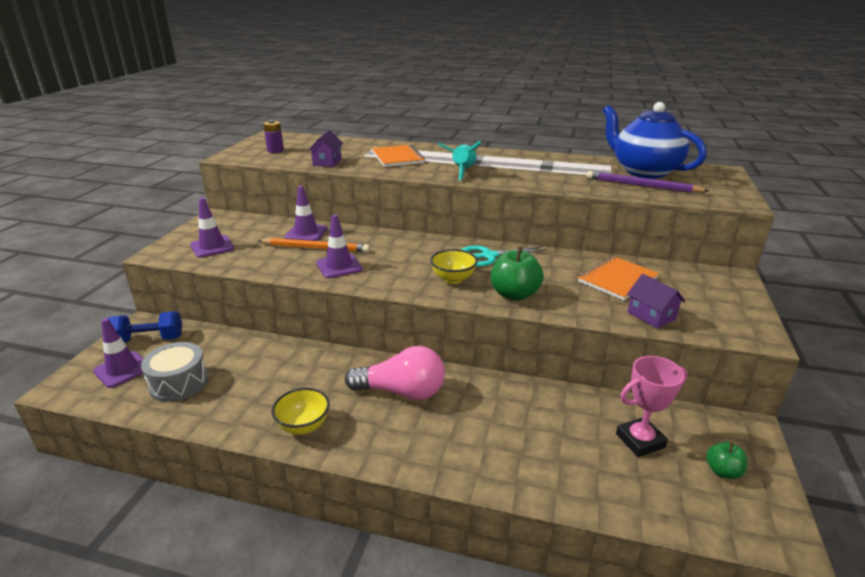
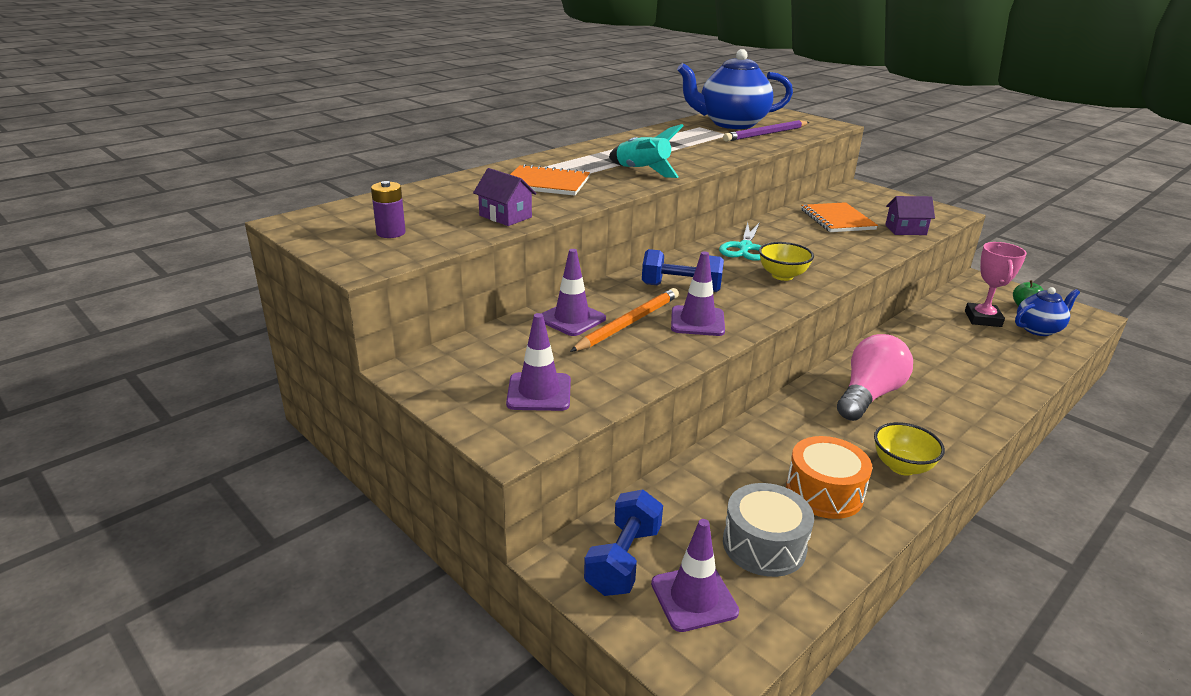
camera: 60 degrees left, 0 degrees up
(248, 395) = (824, 492): none -> orange drum
(386, 251) = (681, 288): none -> blue dumbbell
(514, 294) = (835, 261): green apple -> none
(671, 489) = (1038, 329): none -> blue teapot

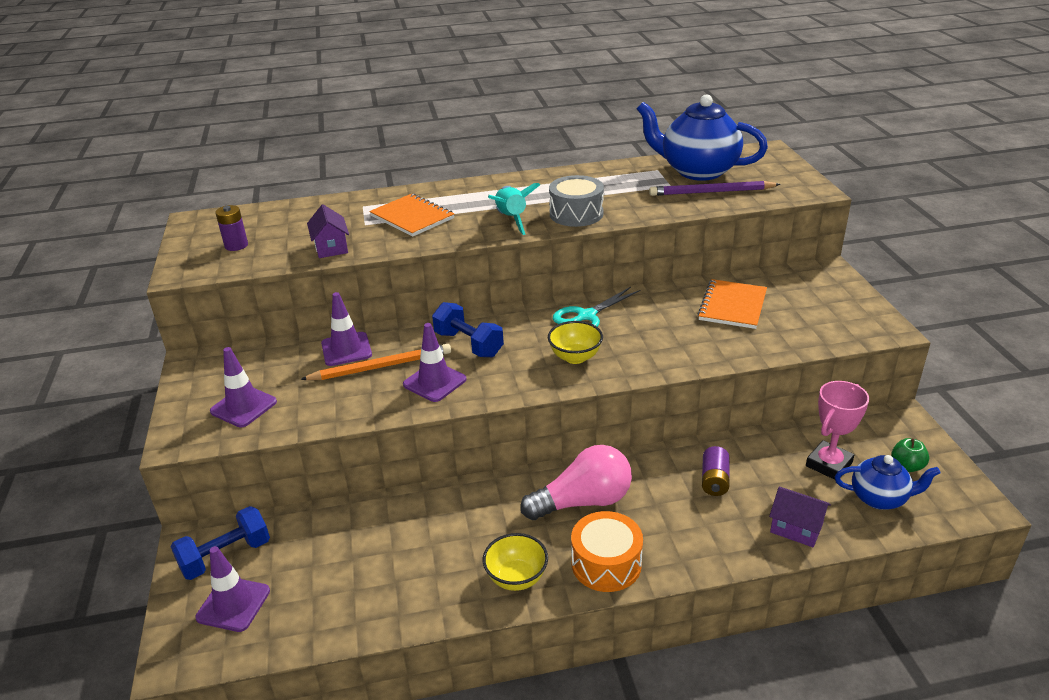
camera: 35 degrees right, 5 degrees up
(764, 545) = (325, 590): grey drum -> grey drum (576, 214)
(824, 492) = (423, 570): orange drum -> orange drum (606, 564)
(905, 230) = (790, 338): purple house -> purple house (796, 528)
(932, 351) = (714, 480): none -> purple battery

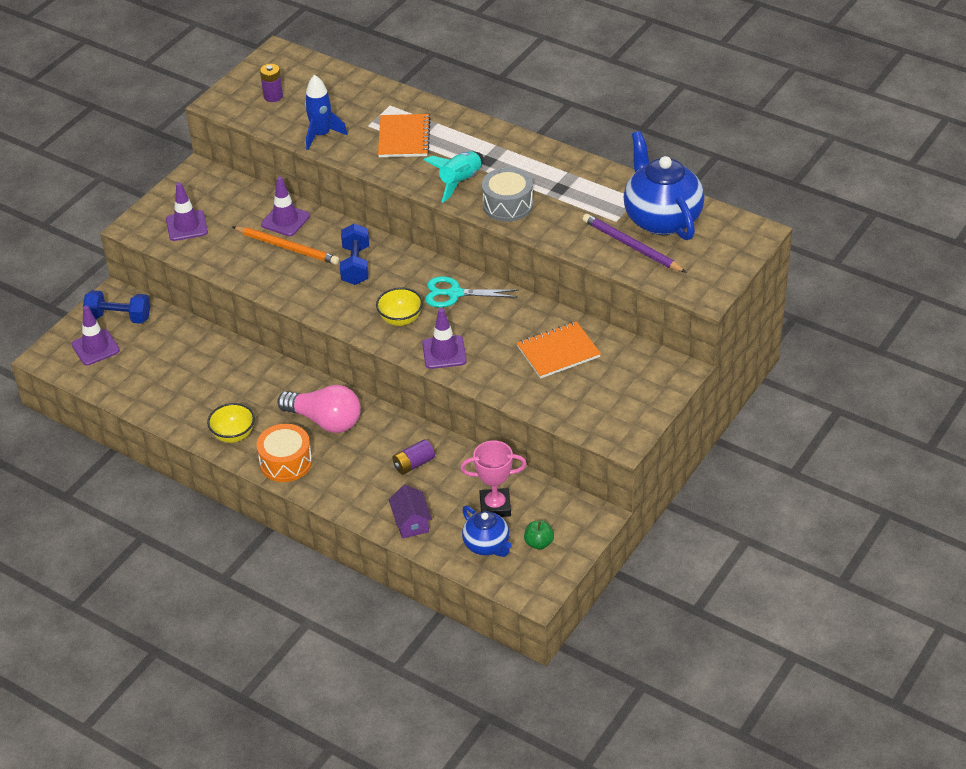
camera: 45 degrees right, 10 degrees up
(331, 247) = (321, 135): purple house -> blue rocket
(434, 382) = (300, 280): purple traffic cone -> purple traffic cone (444, 352)

